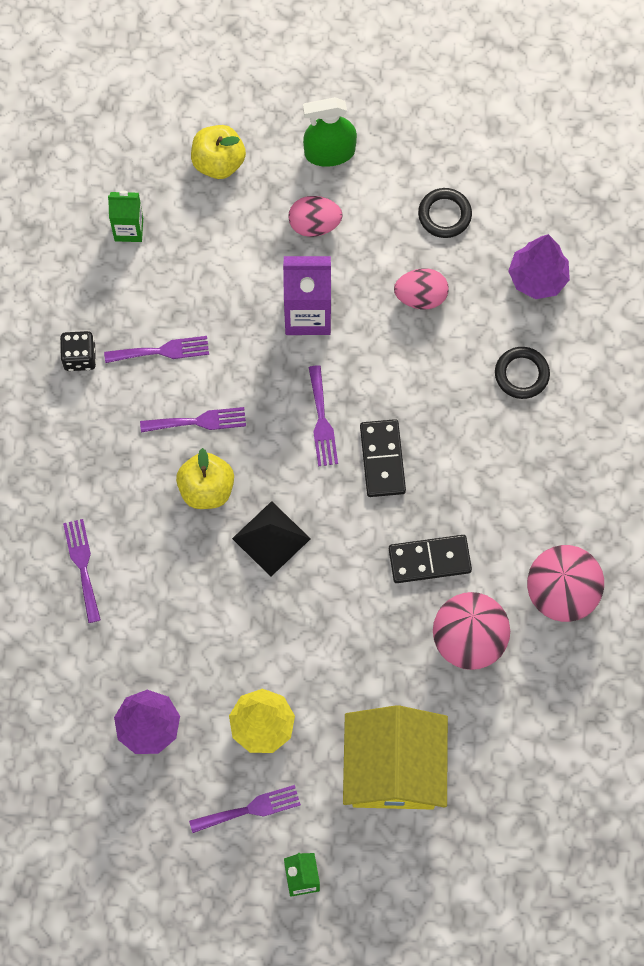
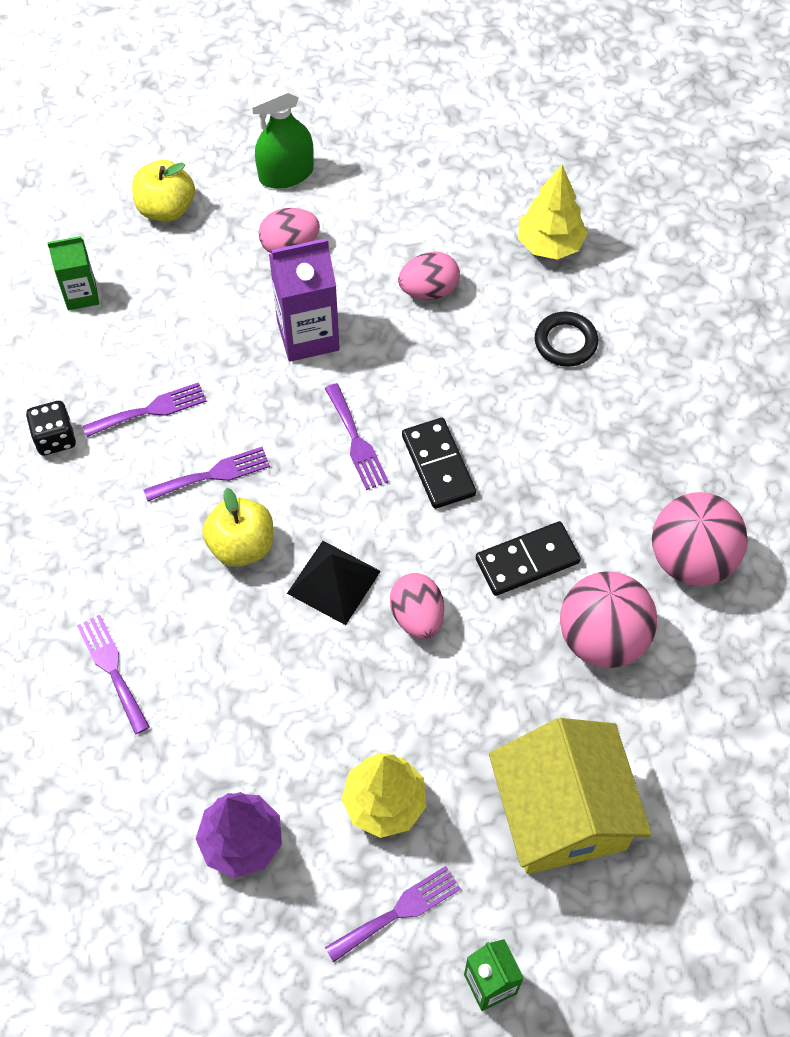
camera: 15 degrees left, 10 degrees down
(328, 584) = (417, 616): none -> pink egg
(444, 215) = (429, 206): black ring -> none
(537, 278) = (549, 245): purple tree -> yellow tree

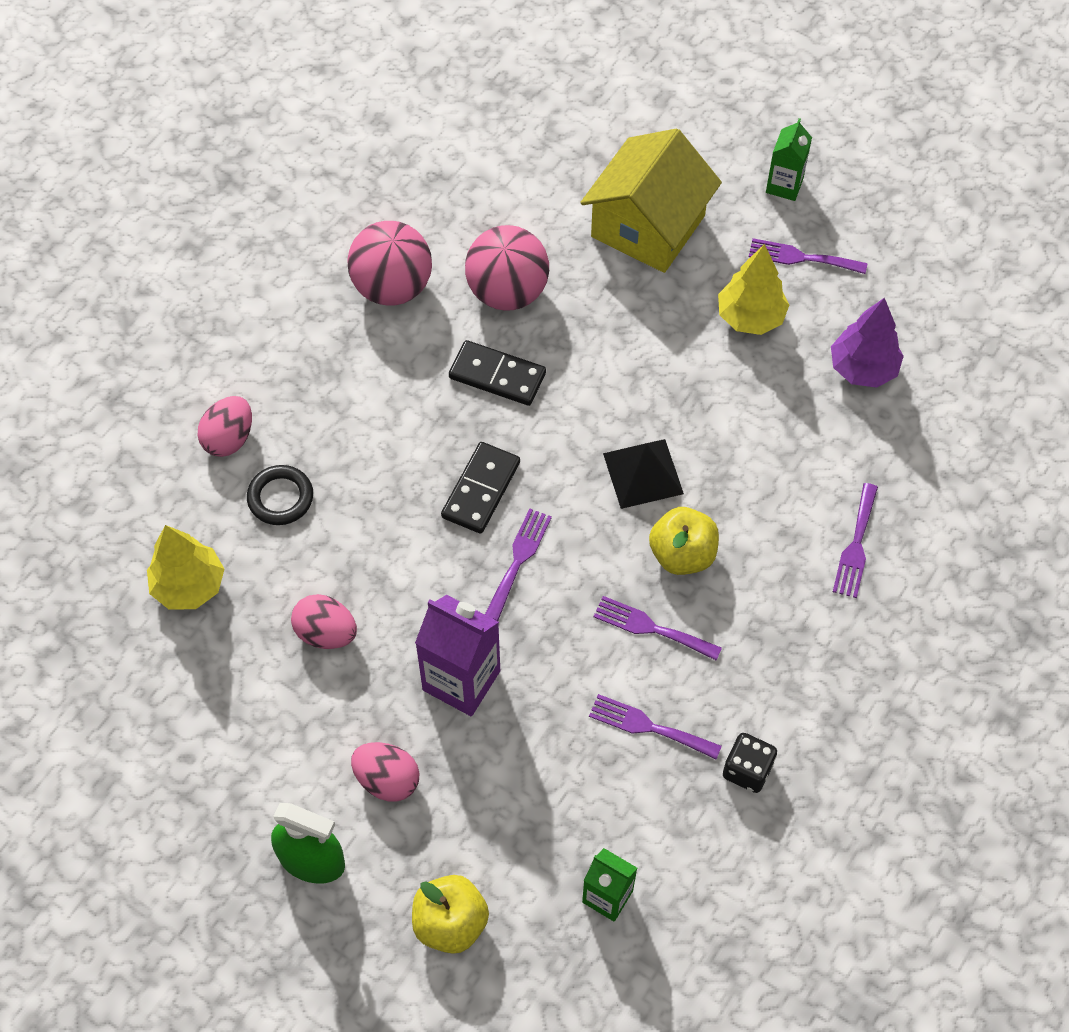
camera: 135 degrees left, 0 degrees up
(417, 616) = (610, 404): pink egg -> pink egg (229, 438)

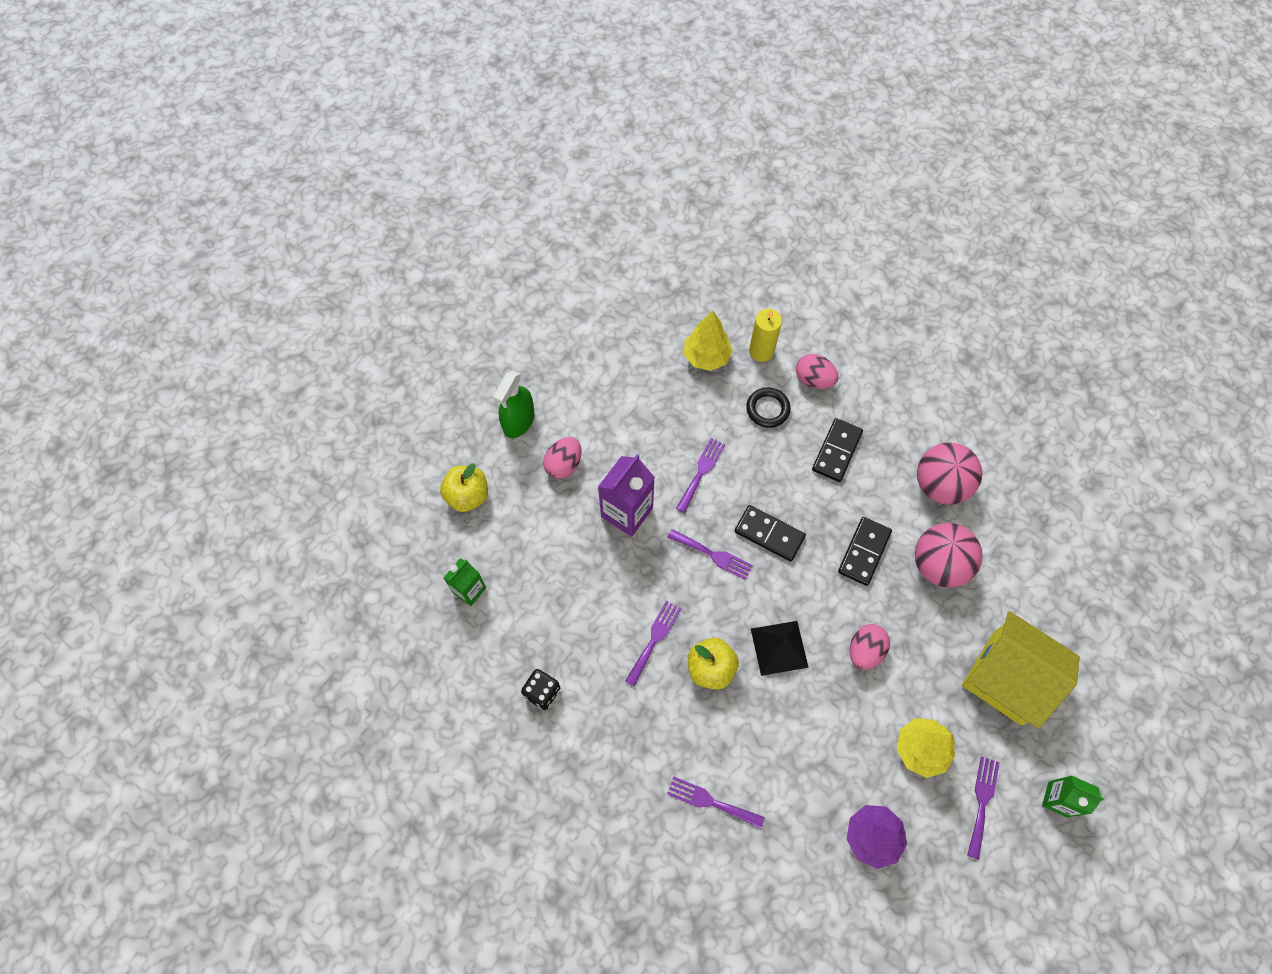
camera: 95 degrees right, 5 degrees up
(179, 509) = (761, 351): none -> yellow candle
(326, 633) = (667, 433): pink egg -> pink egg (865, 651)
(346, 408) = (836, 451): none -> black domino
(648, 726) = (581, 629): purple fork -> purple fork (701, 472)

